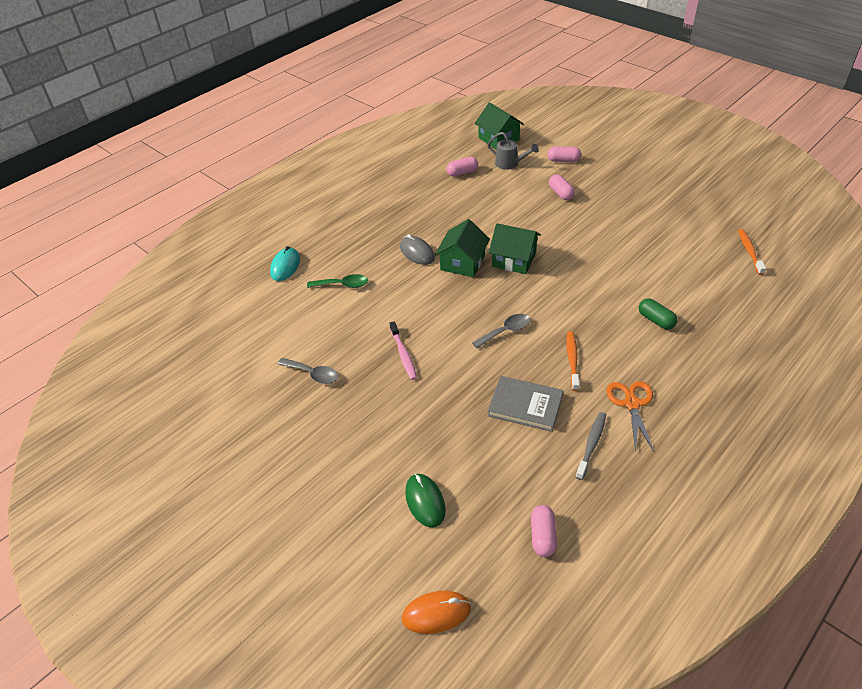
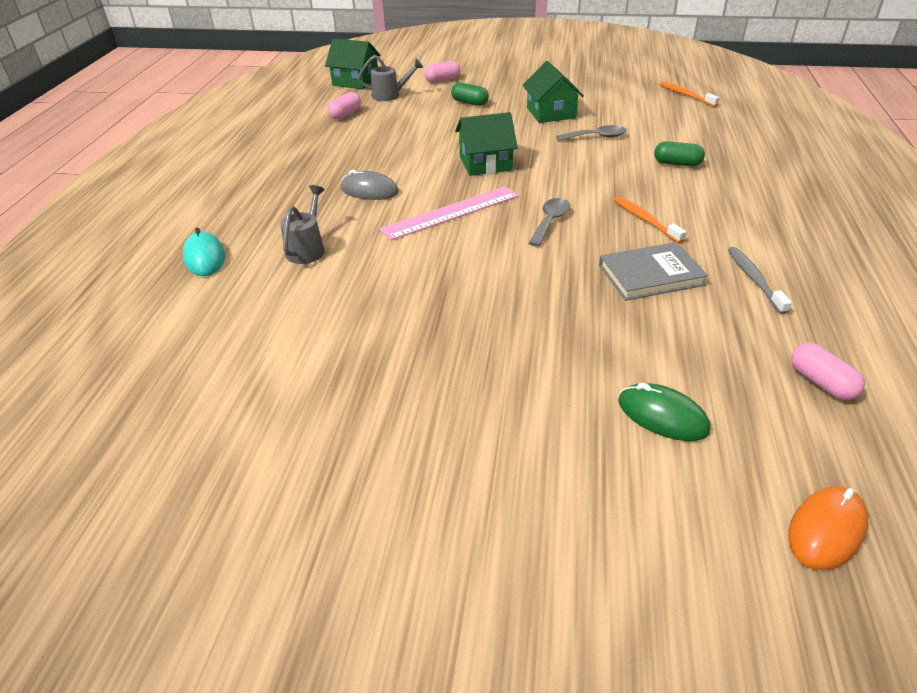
camera: 35 degrees left, 5 degrees down
(313, 374) = (365, 350): grey spoon -> grey spoon (596, 137)
(343, 285) = (307, 248): green spoon -> grey watering can
(403, 354) = (461, 284): pink toothbrush -> none
(450, 294) = (451, 212): none -> pink ruler
(462, 263) = (433, 182): green house -> green house (551, 113)
(560, 193) = (469, 103): pink capsule -> green capsule
(631, 404) = (743, 232): orange scissors -> none

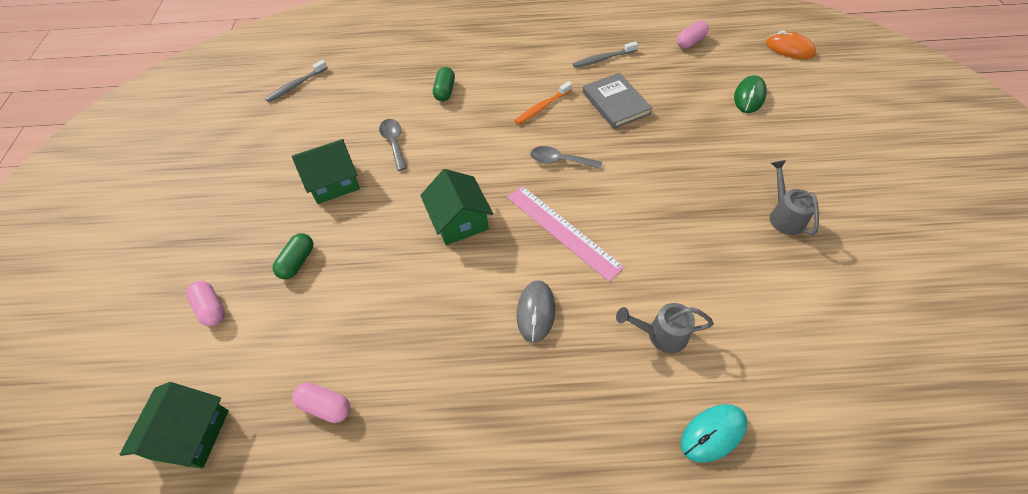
camera: 100 degrees left, 15 degrees up
(390, 95) = (260, 363): grey watering can -> grey watering can (784, 216)
(686, 95) = (296, 85): orange toothbrush -> grey toothbrush

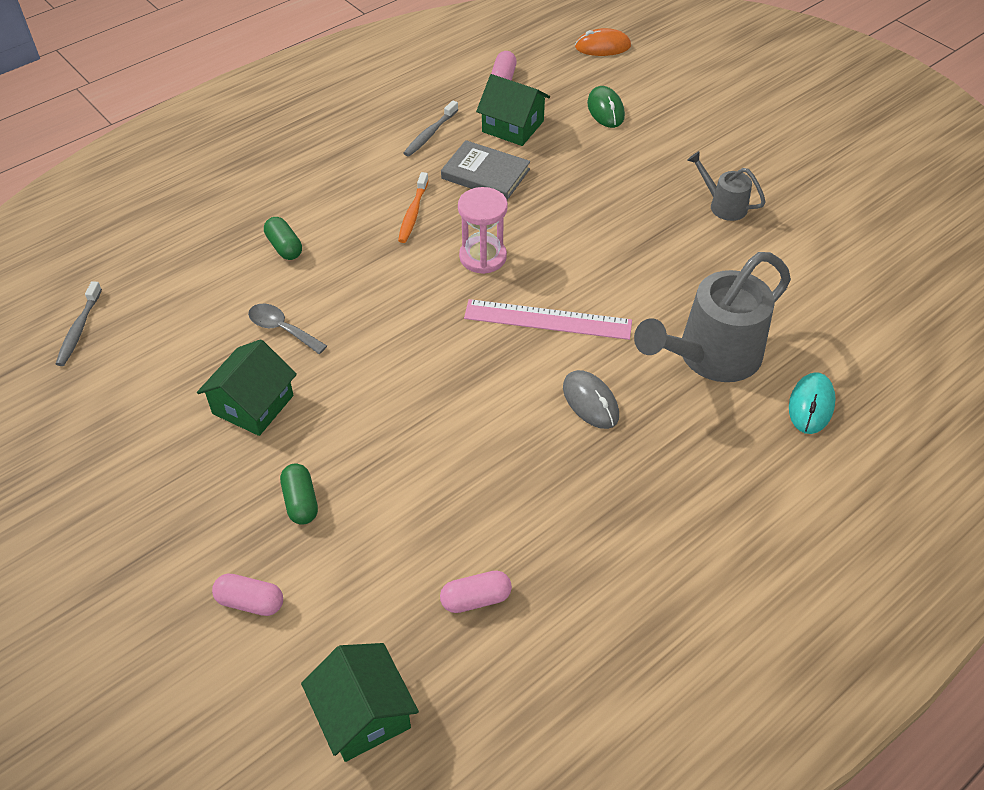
camera: 40 degrees left, 5 degrees down
(459, 220) = (437, 366): green house -> green house (513, 126)
(559, 161) = (483, 257): grey spoon -> pink hourglass
(661, 334) = (710, 357): grey watering can -> grey watering can, size x1.99

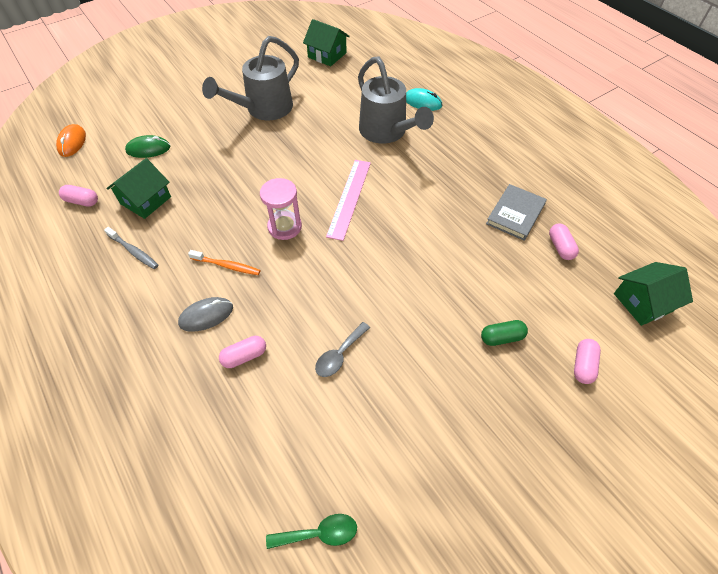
camera: 85 degrees left, 5 degrees up
(79, 329) = (319, 533): grey toothbrush -> green spoon
(253, 404) = (416, 372): green house -> green house (327, 55)
(284, 247) = (244, 356): green capsule -> pink capsule
(485, 174) = (195, 220): grey book -> grey book (515, 214)
(590, 402) = (418, 185): grey mouse -> grey mouse (206, 315)
(723, 205) = (263, 109): grey watering can -> grey watering can, size x1.99

